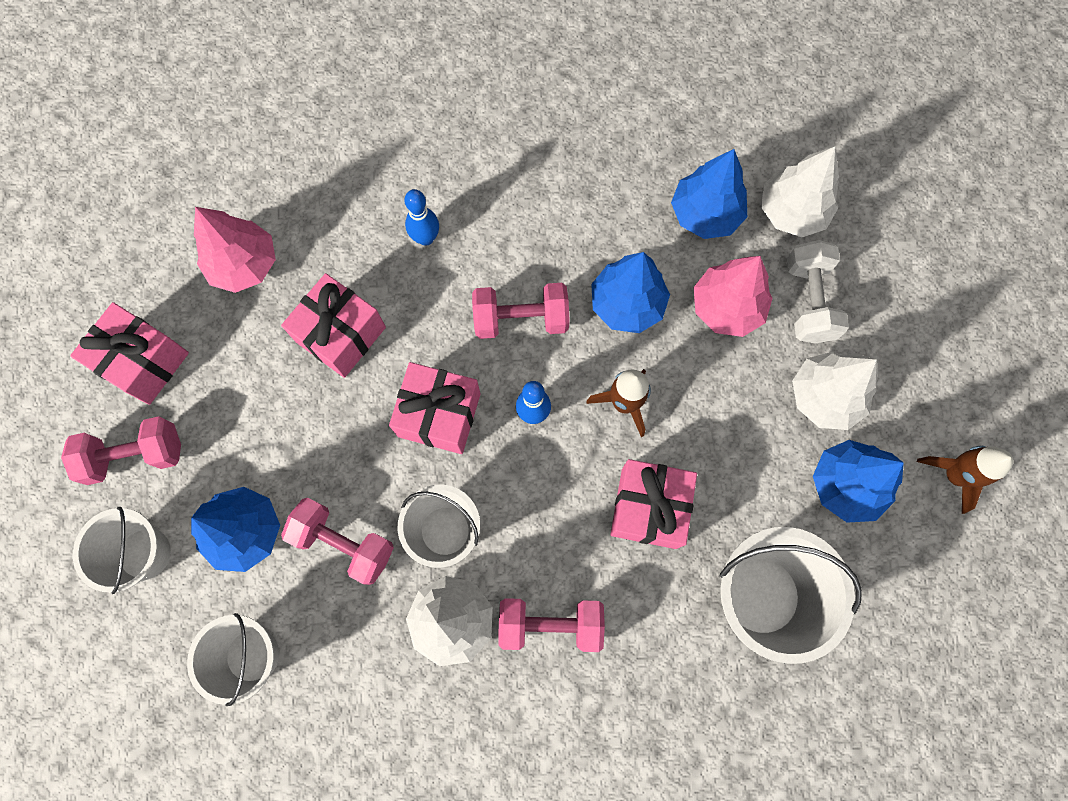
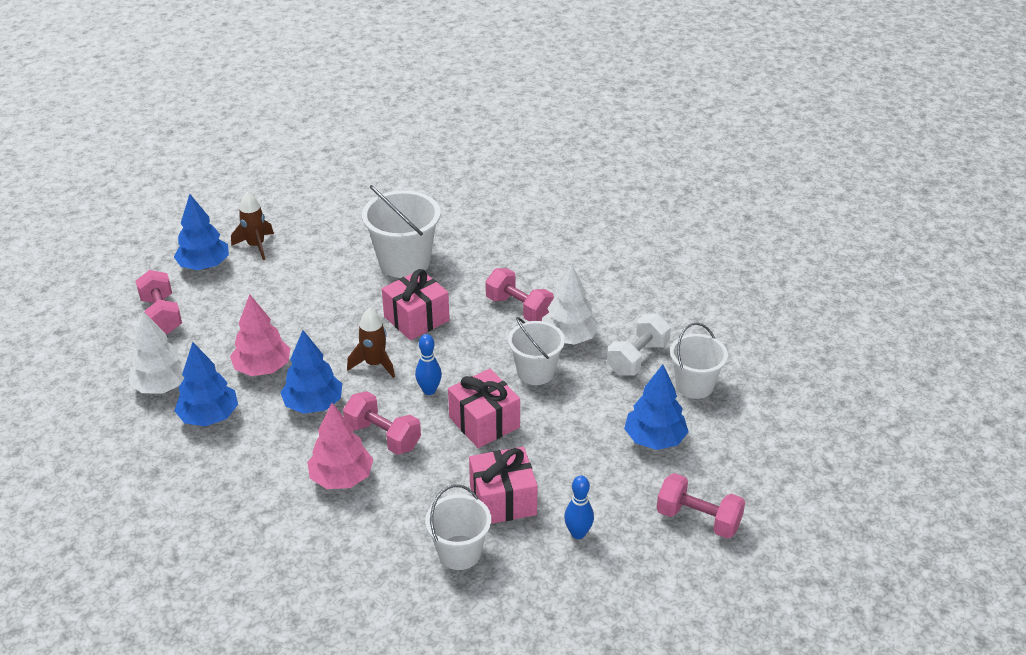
camera: 140 degrees left, 35 degrees down
(143, 361) = (653, 571): pink gift -> none
(144, 553) = (727, 465): white bucket -> white bucket (459, 552)
(244, 264) = (530, 586): pink tree -> pink tree (342, 478)
(344, 543) = (599, 400): pink dumbbell -> pink dumbbell (162, 315)
(426, 238) = (390, 518): blue bowling pin -> blue bowling pin (578, 533)
(808, 301) = (217, 344): white dumbbell -> white dumbbell (637, 358)
(824, 397) = (270, 305): white tree -> none
(846, 484) = (309, 271): blue tree -> blue tree (204, 265)

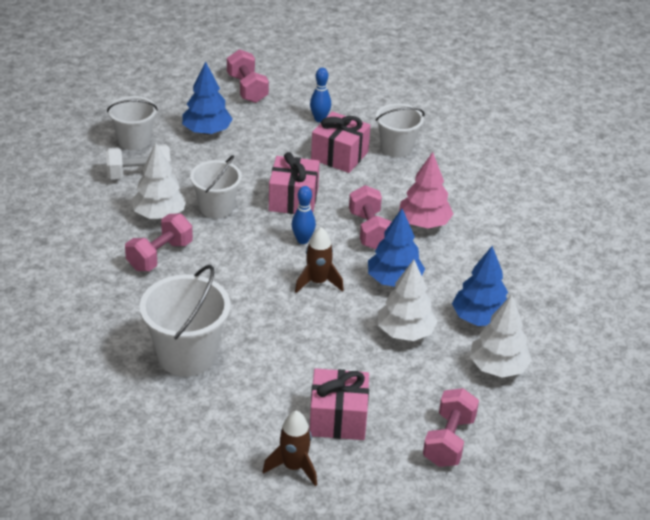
camera: 140 degrees left, 0 degrees up
(204, 265) = (364, 476): blue tree -> none
(263, 368) = (405, 332): pink tree -> white tree
(416, 319) = (243, 297): pink gift -> pink gift (338, 418)
(519, 309) = (160, 256): pink dumbbell -> pink dumbbell turned 45 degrees clockwise

